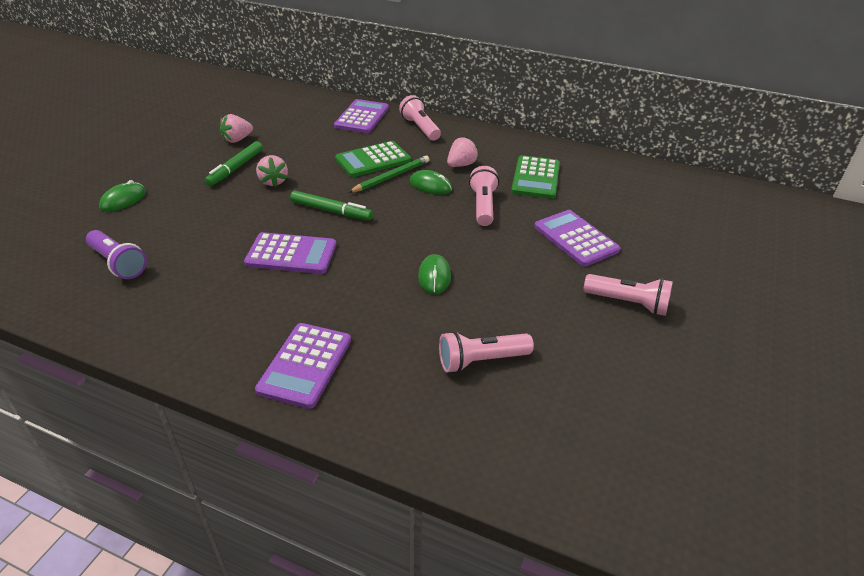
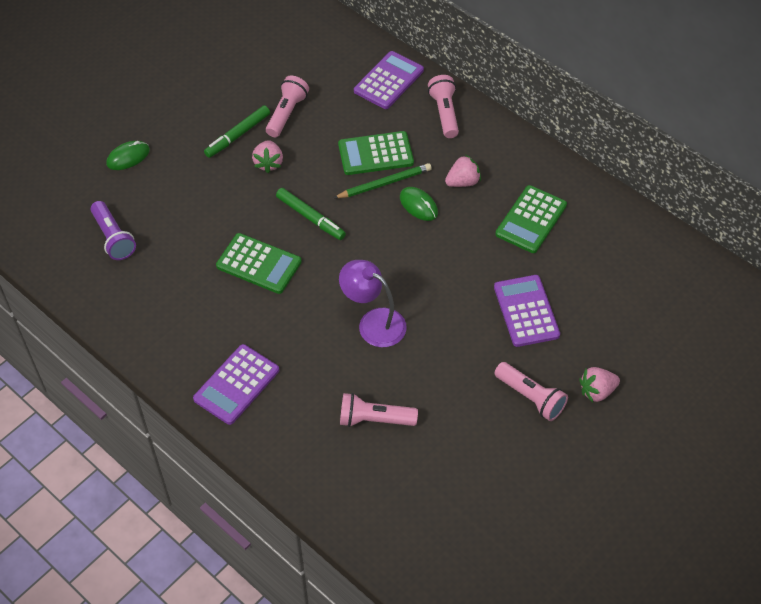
camera: 20 degrees right, 15 degrees up
(237, 139) = (249, 91): pink strawberry -> pink strawberry (597, 391)
(291, 254) = (259, 264): purple calculator -> green calculator
(434, 276) = (373, 322): green mouse -> purple lamp
(483, 206) = (458, 246): pink flashlight -> pink flashlight (287, 114)

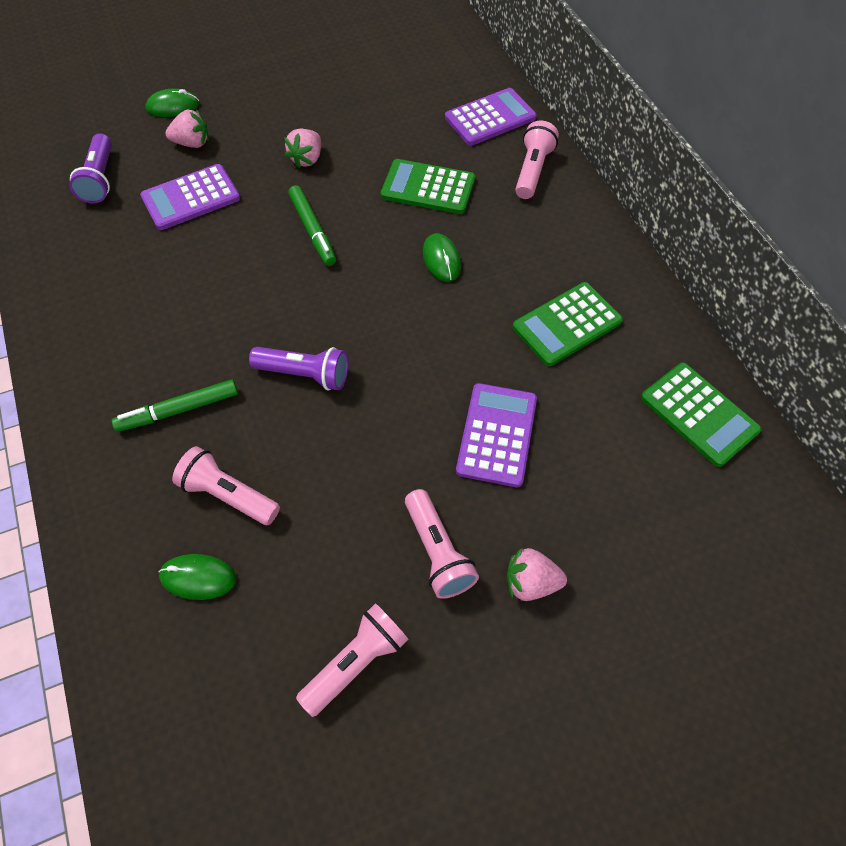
camera: 25 degrees right, 5 degrees up
(236, 385) = (106, 385): purple calculator -> purple calculator (191, 198)
(238, 135) = (295, 121): green marker -> green marker (179, 410)
(259, 264) = (224, 259): green calculator -> green calculator (699, 414)
(287, 114) = (360, 116): pink flashlight -> pink flashlight (356, 662)
(373, 322) = (305, 374): purple lamp -> purple flashlight
(384, 183) = (417, 222): green pencil -> none
(389, 475) = (198, 577): none -> green mouse
(463, 182) = (509, 252): pink strawberry -> pink strawberry (192, 143)

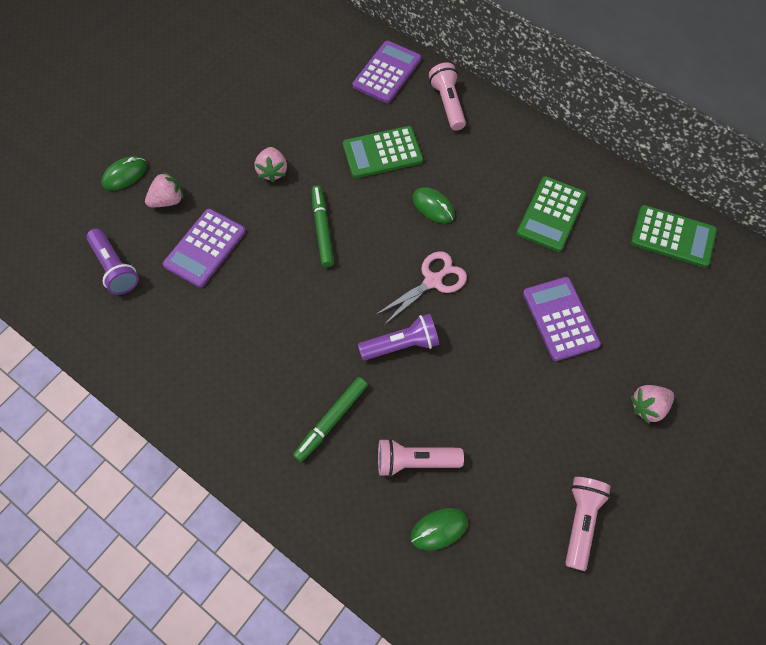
camera: 30 degrees left, 5 degrees up
(313, 230) = (322, 229): green marker -> green marker turned 135 degrees counterclockwise
(385, 329) = (433, 281): none -> pink scissors
(437, 552) = (579, 420): pink flashlight -> none

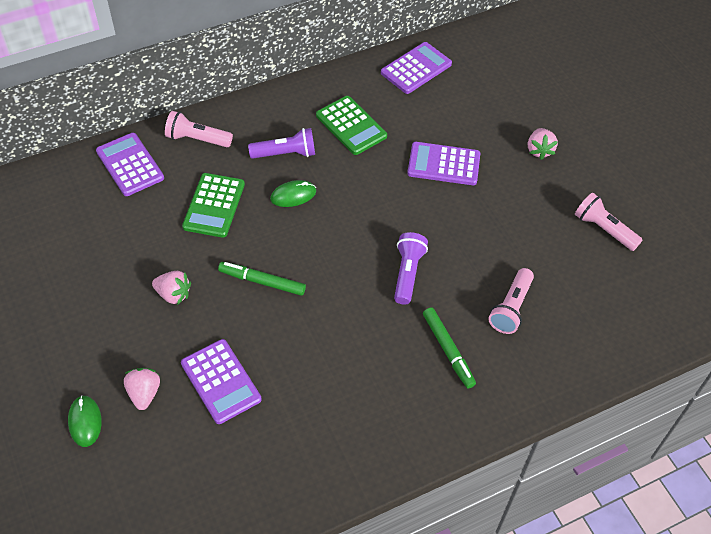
camera: 65 degrees left, 10 degrees down
(115, 268) = (191, 468): purple flashlight -> purple flashlight (285, 154)
(433, 281) = (363, 227): pink scissors -> none
(439, 529) = (571, 316): green mouse -> none
(672, 236) = (416, 68): green calculator -> purple calculator

